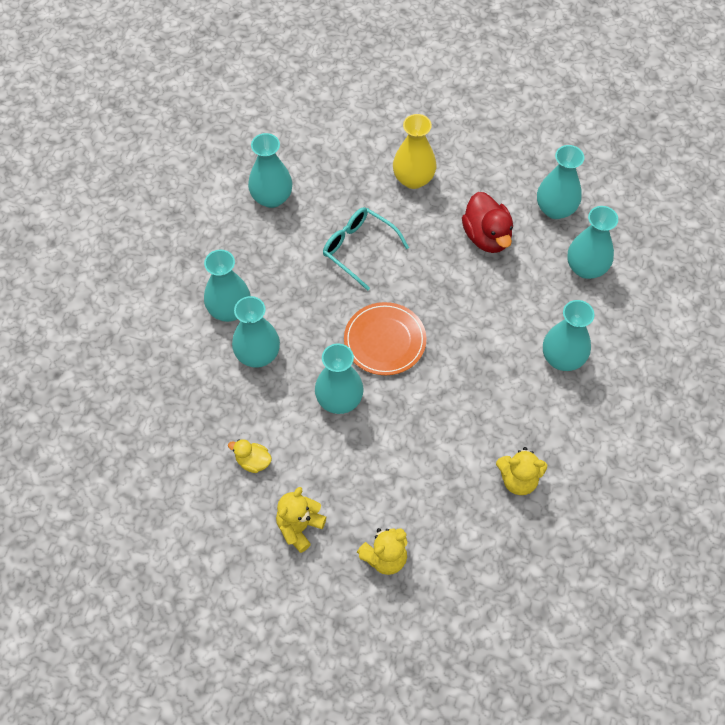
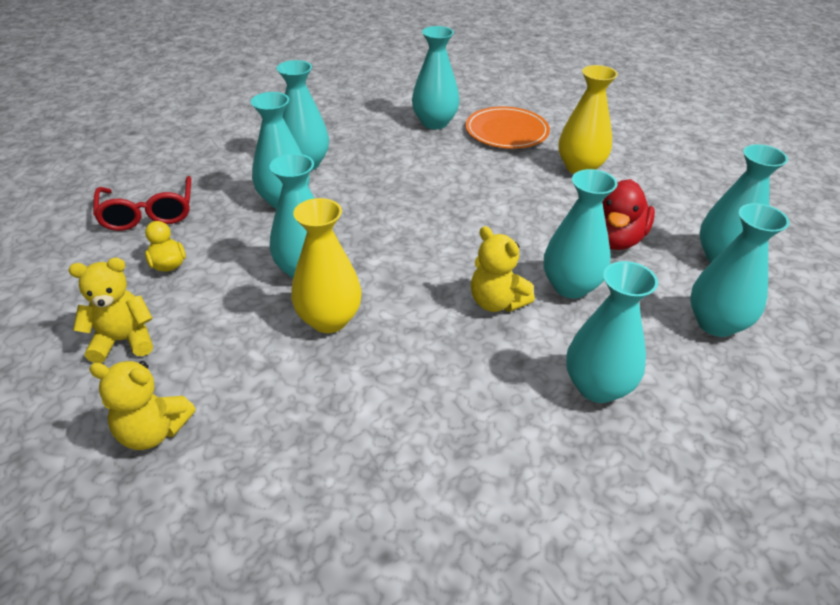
camera: 40 degrees right, 20 degrees down
(183, 435) = (148, 214): none -> red glasses
(358, 248) = (468, 184): turquoise glasses -> none
(385, 340) = (409, 254): orange plate -> orange plate (506, 131)
(392, 423) = (329, 319): none -> yellow vase
(495, 296) = (570, 286): none -> turquoise vase
(518, 479) = (399, 471): yellow teddy bear -> yellow teddy bear (496, 302)

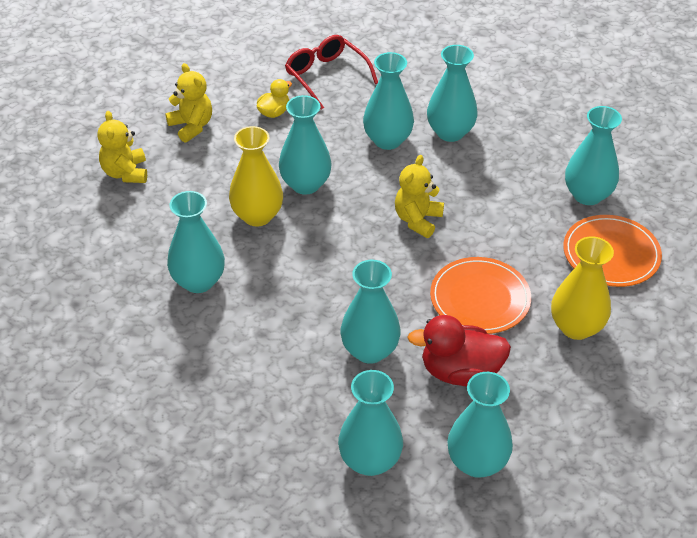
camera: 70 degrees right, 5 degrees up
(148, 214) = (326, 76): red glasses -> red glasses turned 90 degrees clockwise
(496, 302) = (324, 306): yellow teddy bear -> yellow teddy bear (417, 220)
(528, 204) = (480, 298): none -> orange plate
(597, 387) = (255, 385): turquoise vase -> turquoise vase (198, 281)

